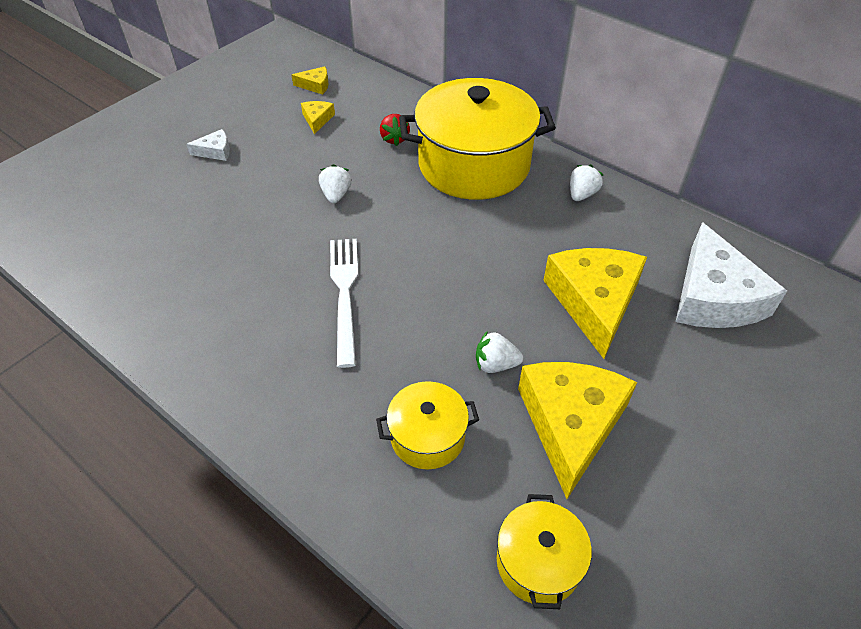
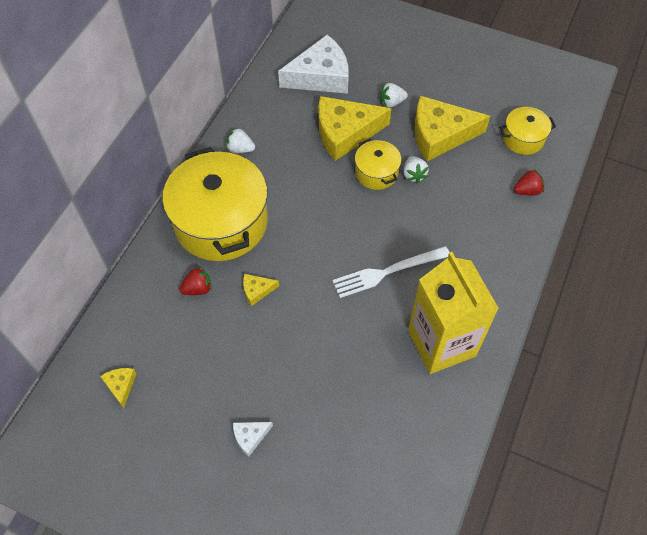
camera: 105 degrees left, 10 degrees up
(215, 151) = (250, 437): white cheese -> white cheese turned 90 degrees counterclockwise
(219, 322) = (441, 343): none -> yellow carton
(317, 119) = (180, 363): yellow cheese -> yellow cheese (257, 290)
(336, 195) = (285, 311): white strawberry -> white strawberry (392, 102)
(418, 522) = (527, 191): none -> red strawberry
(427, 436) = (476, 198): yellow pot -> yellow pot (376, 173)

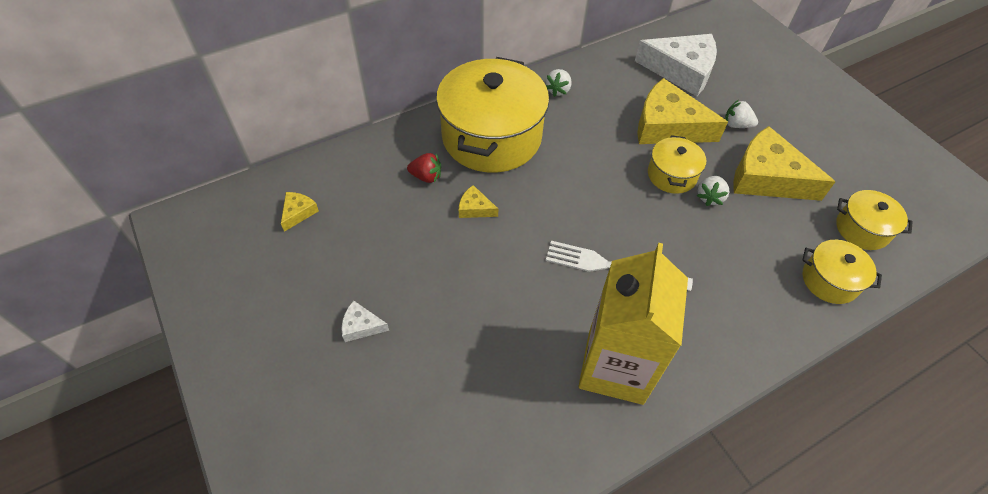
camera: 35 degrees right, 5 degrees down
(240, 149) = (558, 90): white strawberry -> white strawberry turned 120 degrees counterclockwise
(527, 191) = (829, 280): red strawberry -> yellow pot

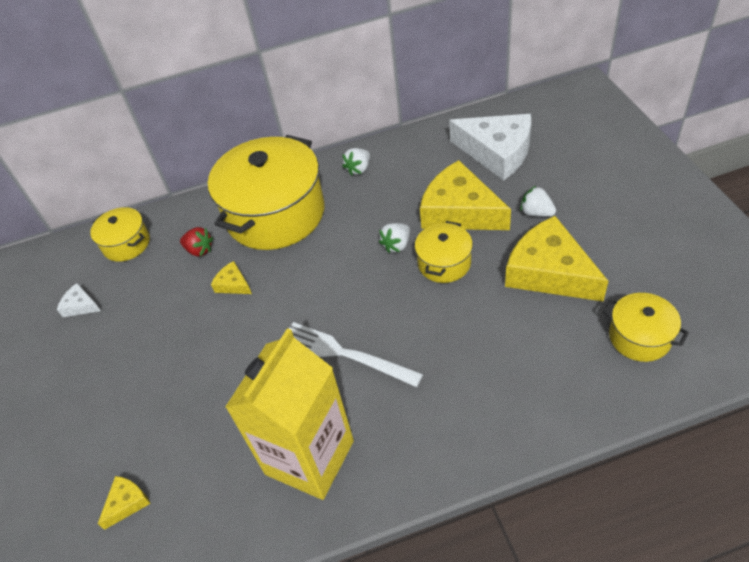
camera: 20 degrees right, 5 degrees down
(298, 212) = (74, 277): yellow cheese -> yellow cheese (127, 503)
(361, 326) = (88, 389): white cheese -> white cheese (80, 305)
(709, 197) = (476, 289): white strawberry -> white strawberry (397, 245)
(829, 280) = (578, 391): yellow pot -> yellow pot (126, 244)

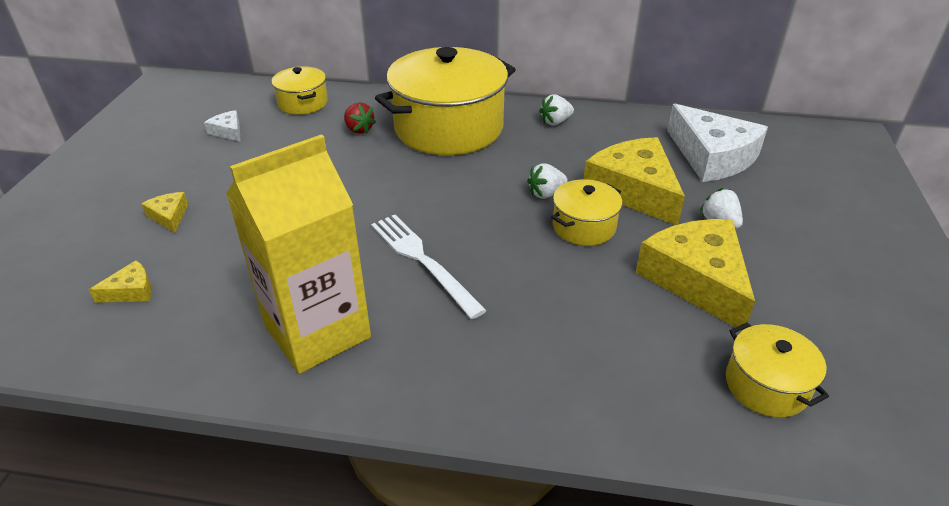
camera: 20 degrees right, 10 degrees down
(233, 284) = (366, 165): yellow cheese -> yellow cheese (169, 216)

